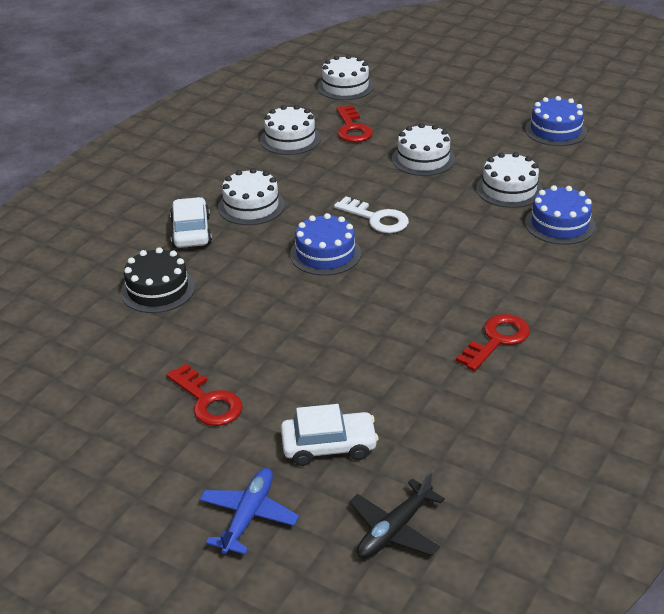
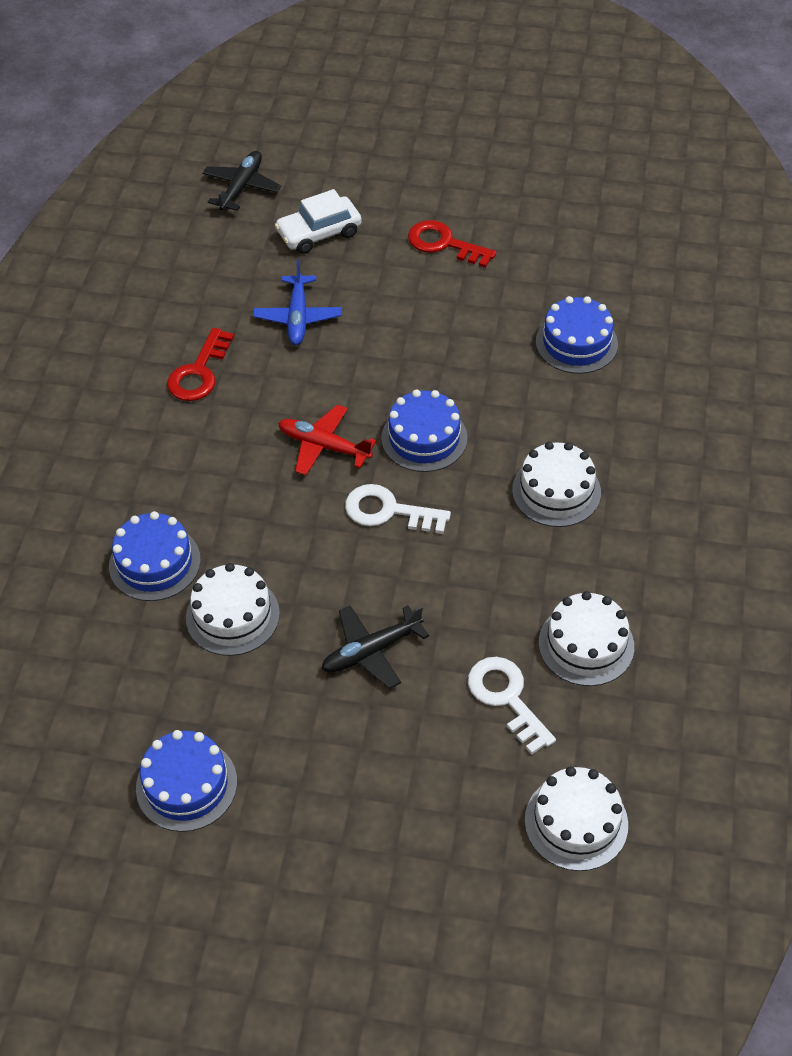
camera: 160 degrees right, 15 degrees up
(158, 289) = (576, 343): black cake -> blue cake
(191, 232) = (599, 430): white car -> none
(248, 516) = (355, 169): blue plane -> blue plane (298, 317)
(352, 128) = (506, 698): red key -> white key
(407, 265) = (324, 446): none -> red plane
(423, 159) = (371, 651): white cake -> black plane

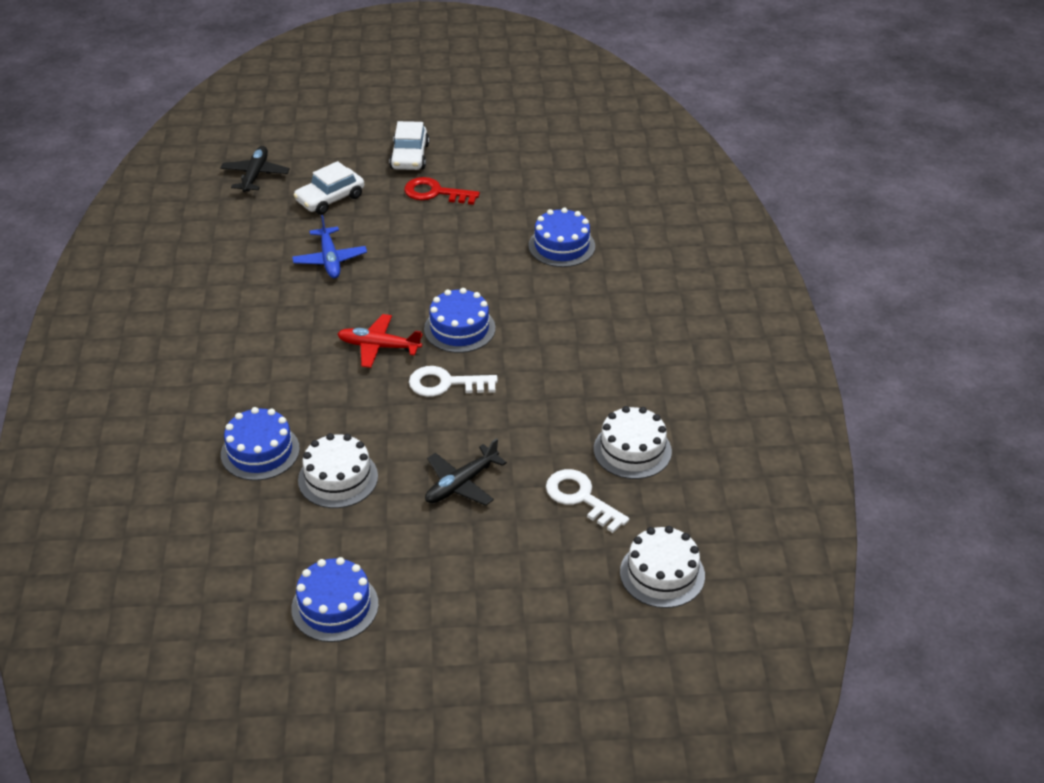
camera: 15 degrees left, 10 degrees down
(199, 372) = (258, 310): red key -> none
(427, 188) = (409, 157): none -> white car
(556, 491) = (576, 349): white cake -> none

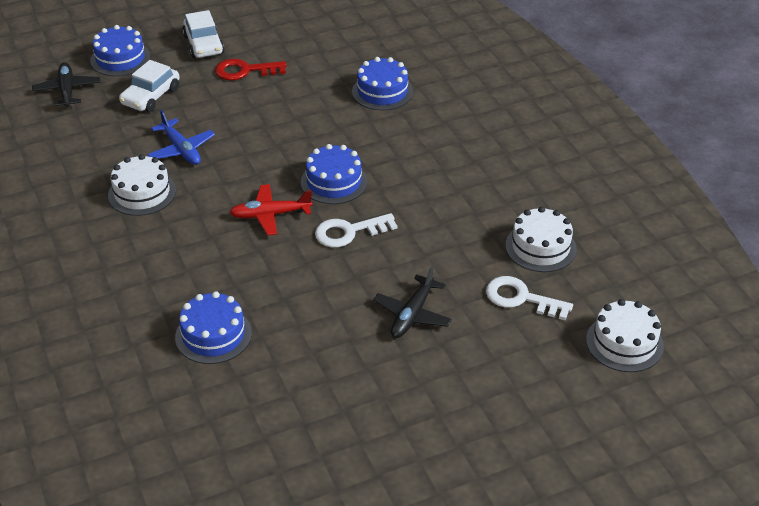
camera: 20 degrees left, 0 degrees up
(335, 606) = (362, 453): blue cake -> blue cake (120, 59)
(338, 478) = (299, 339): white cake -> white cake (142, 193)

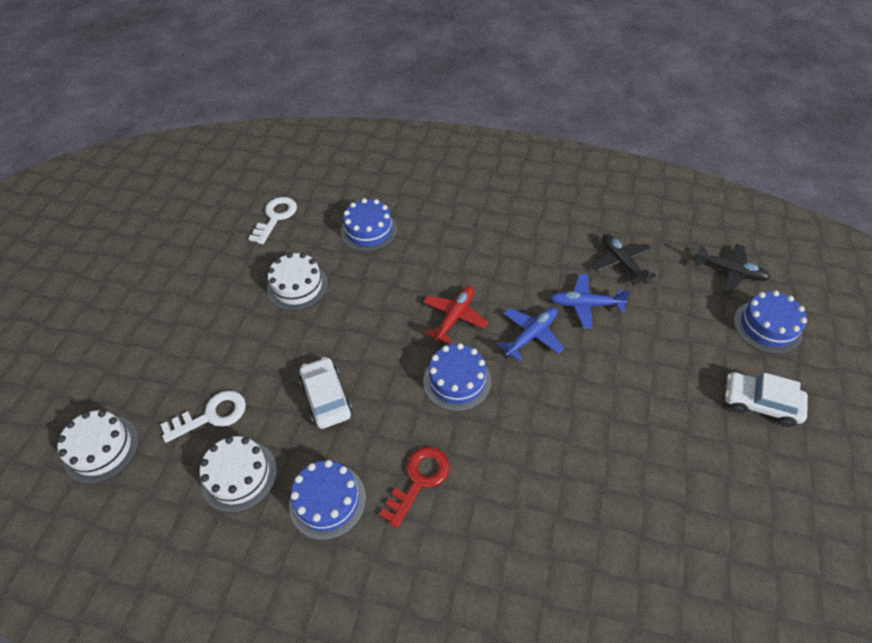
camera: 130 degrees right, 10 degrees up
(142, 193) = (546, 258): white cake -> white cake (297, 286)
(151, 96) = (684, 320): white car -> white car (326, 398)
(245, 71) = (685, 412): red key -> red key (419, 480)
(246, 164) = (531, 335): none -> blue plane
(349, 232) = (389, 353): white key -> white key (275, 217)
(382, 91) = (564, 514): blue cake -> blue cake (327, 501)
(412, 314) = (274, 338): black plane -> black plane (622, 262)

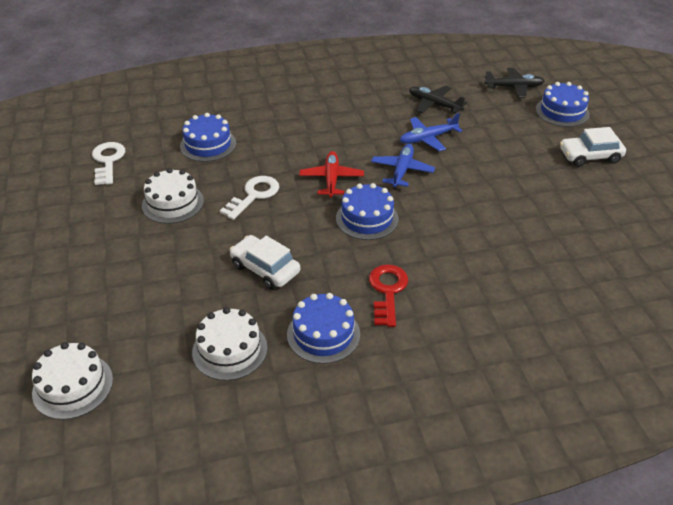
camera: 30 degrees left, 10 degrees down
(211, 415) = (167, 320): white key -> white key (254, 195)

